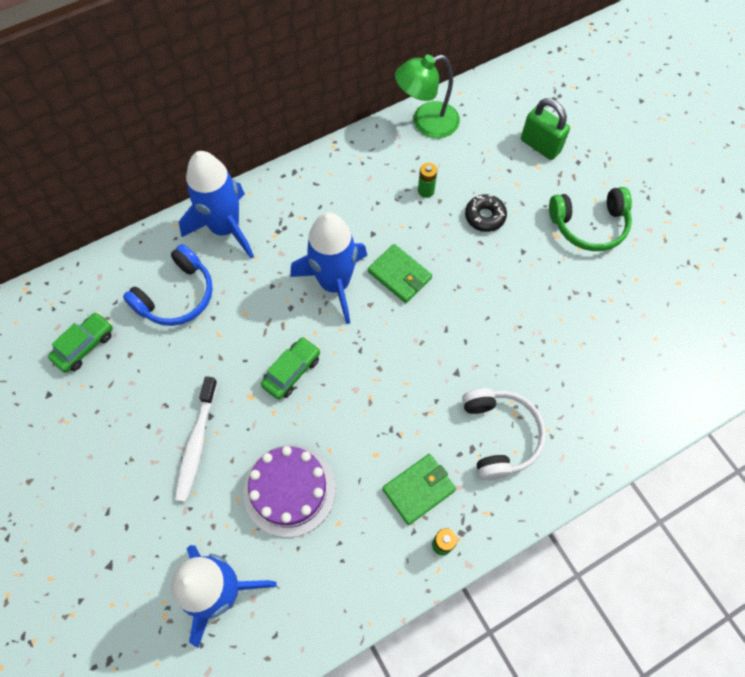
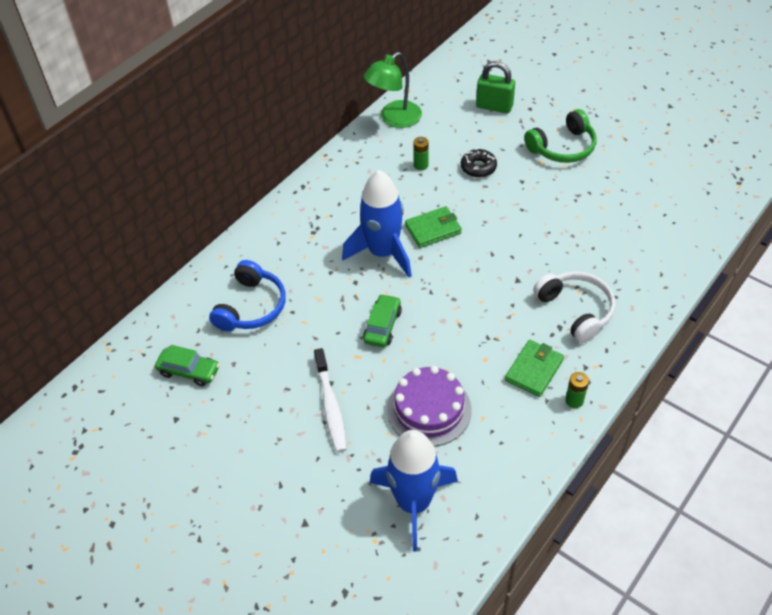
camera: 20 degrees left, 15 degrees down
(85, 346) = (189, 371): green car -> green car turned 90 degrees clockwise
(225, 228) = (266, 244): blue rocket -> none
(399, 275) = (433, 229): green wallet -> green wallet turned 45 degrees counterclockwise

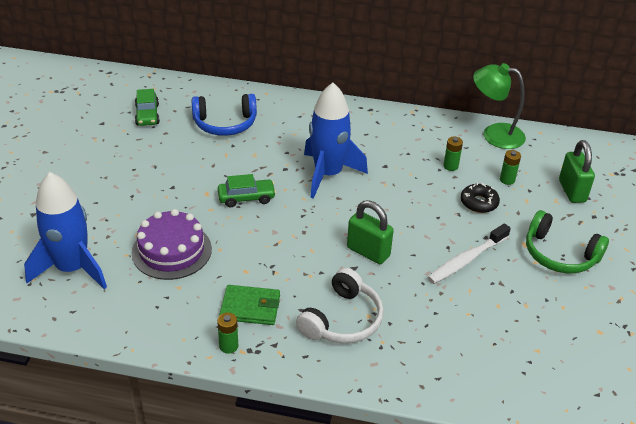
camera: 60 degrees right, 10 degrees down
(331, 406) = (148, 194): white toothbrush -> white toothbrush (466, 260)
(433, 229) = (377, 196): green wallet -> none
(459, 138) = (507, 180): none -> green battery
(503, 263) = (368, 252): none -> green padlock

